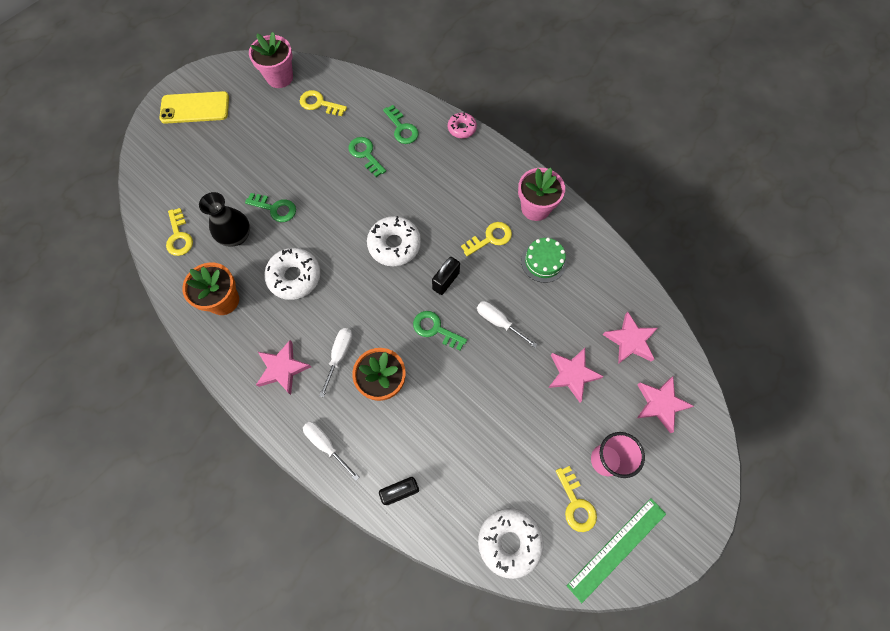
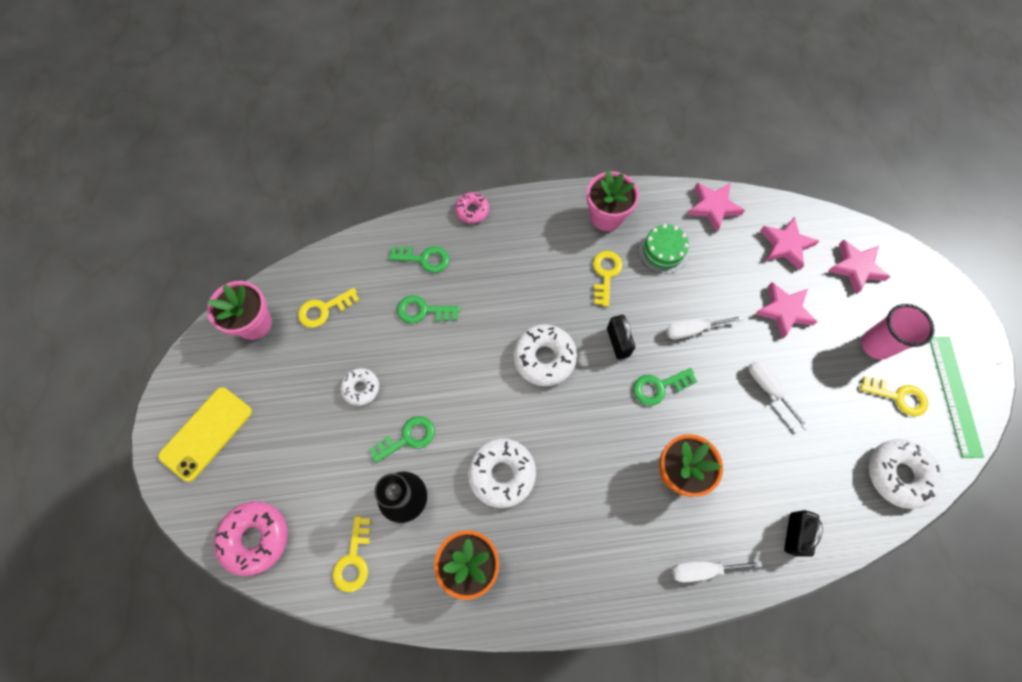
camera: 50 degrees left, 0 degrees up
(154, 178) = (255, 538): none -> pink donut
(179, 236) = (353, 559): yellow key -> yellow key turned 75 degrees clockwise
(282, 368) = (593, 556): pink star -> pink star (713, 207)
(286, 160) = (361, 388): none -> white donut
(339, 356) = (620, 492): white screwdriver -> white screwdriver (768, 388)

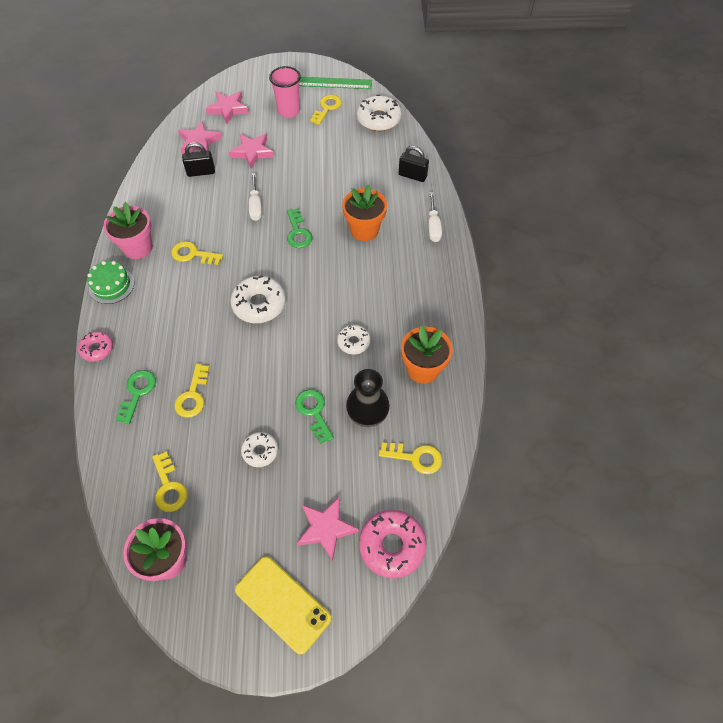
camera: 85 degrees left, 10 degrees down
(423, 311) = (193, 395): green key -> yellow key
(502, 474) = (353, 342): white donut -> white donut, size x0.59
(618, 342) = (256, 253): black padlock -> black padlock (201, 172)
(663, 251) = (182, 214): green cake -> green cake (111, 285)
(713, 207) = (152, 177): pink star -> pink star (326, 528)
(768, 388) = (310, 171): white screwdriver -> none

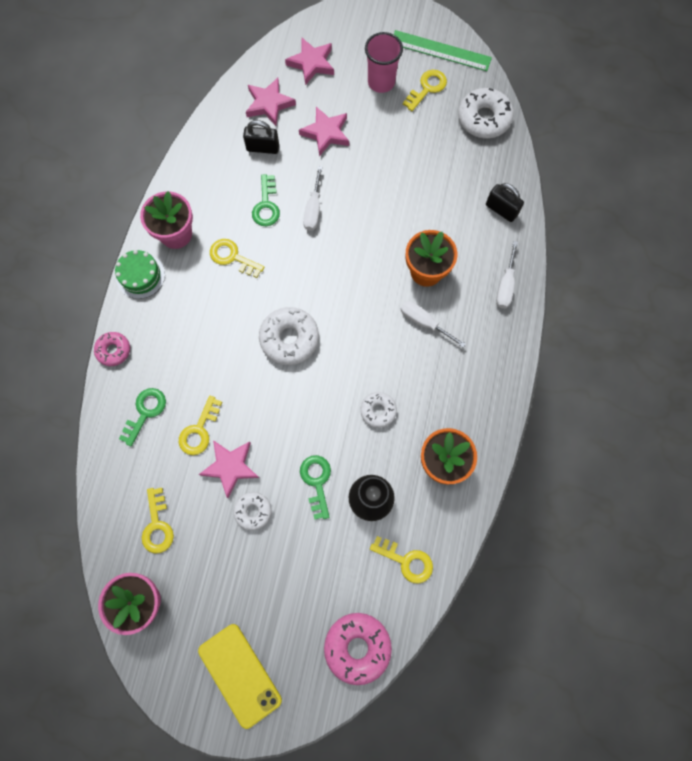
camera: 15 degrees right, 15 degrees up
(298, 232) = (352, 256): green key -> green key (266, 205)
(326, 528) = (298, 611): pink star -> pink star (230, 467)
(374, 267) = (424, 322): none -> white screwdriver

